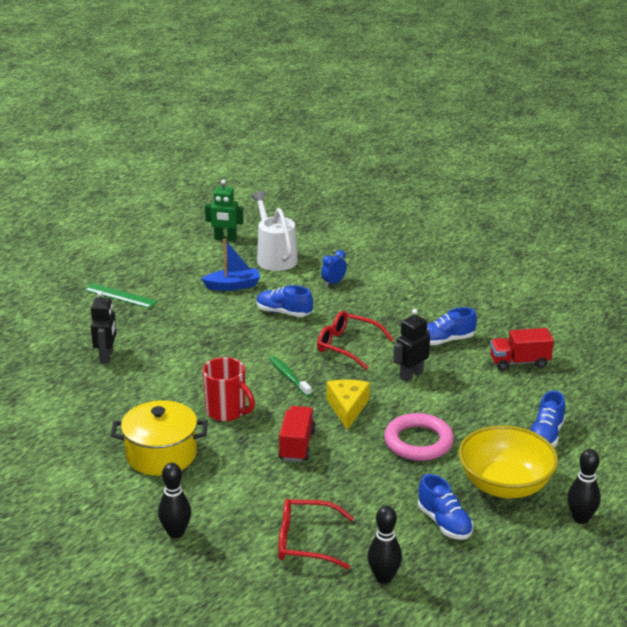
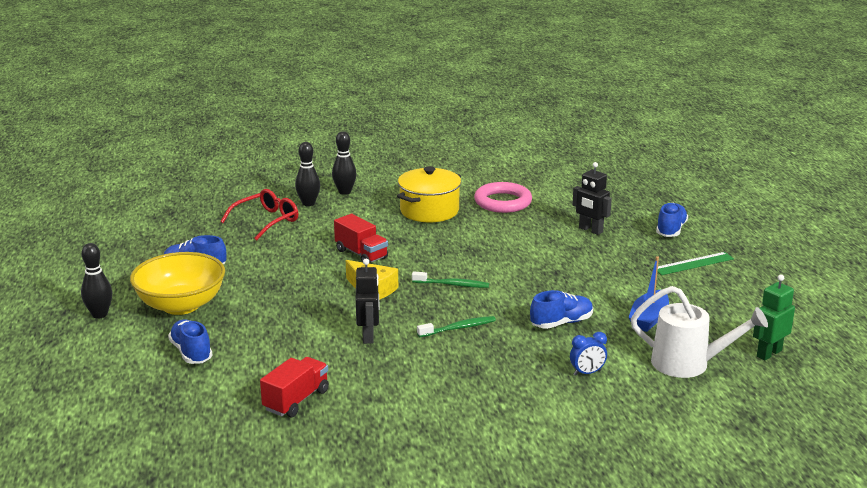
camera: 130 degrees right, 5 degrees down
(227, 412) = (443, 246): red mug -> none
(333, 283) = (587, 373): blue clock -> blue clock turned 75 degrees clockwise
(347, 346) = (458, 328): red glasses -> green toothbrush
(383, 577) = (195, 230): black bowling pin -> black bowling pin (308, 203)
(418, 442) = (284, 297): pink ring -> pink ring (503, 202)
(445, 340) = (391, 380): blue shoe -> blue shoe (671, 230)

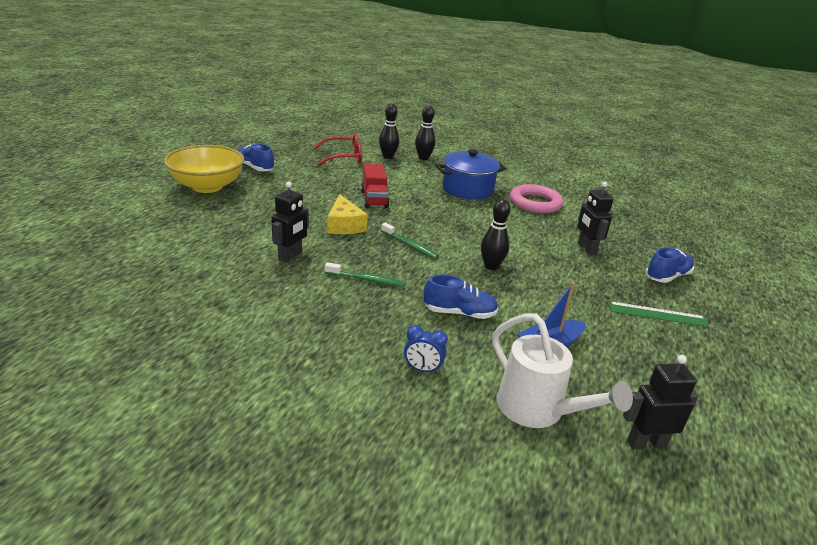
camera: 30 degrees right, 5 degrees up
(99, 314) = (154, 173): black bowling pin -> black bowling pin (491, 266)
(191, 352) = (161, 217): blue shoe -> none
(296, 400) = (166, 280): red truck -> none
(429, 211) = (467, 189): yellow pot -> blue pot
(768, 353) = (646, 443): green robot -> black robot

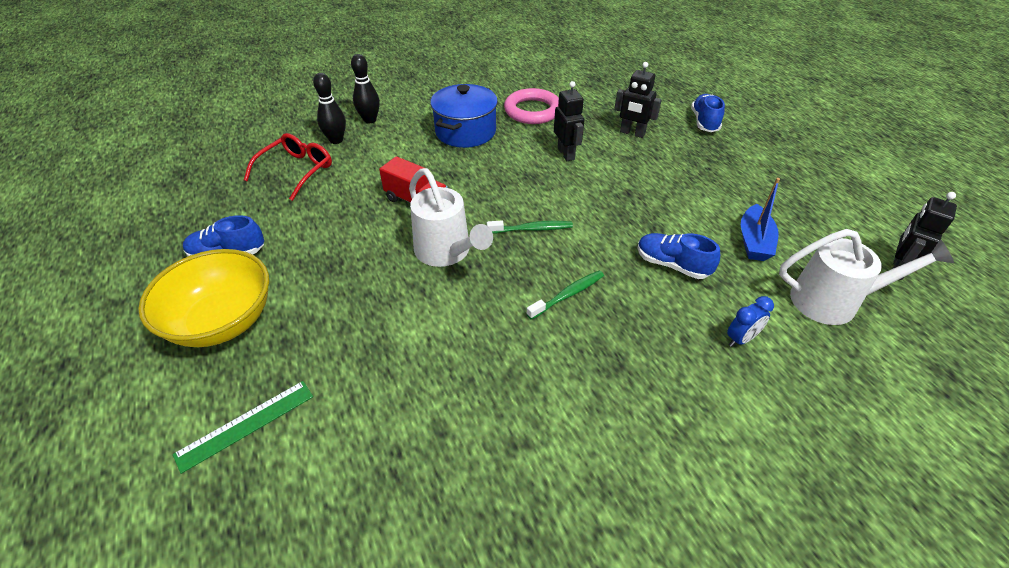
camera: 45 degrees left, 15 degrees up
(290, 256) = (471, 329): black robot -> black robot (566, 154)
(344, 225) = (447, 252): yellow cheese -> white watering can
(459, 313) = (672, 265): blue shoe -> blue shoe turned 105 degrees counterclockwise
(491, 266) = (613, 201): black bowling pin -> none
(657, 314) = (749, 160): green ruler -> green ruler (246, 424)

